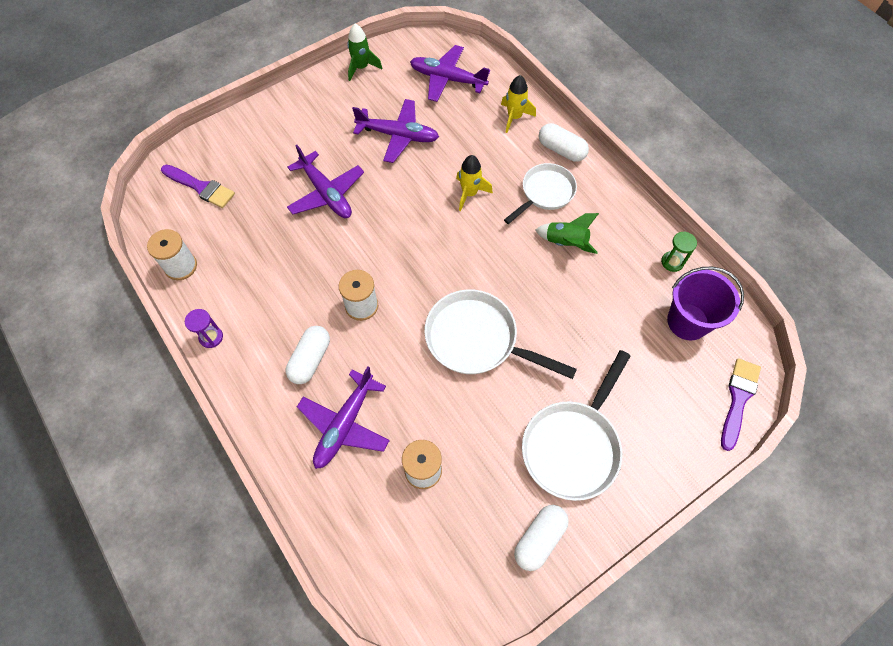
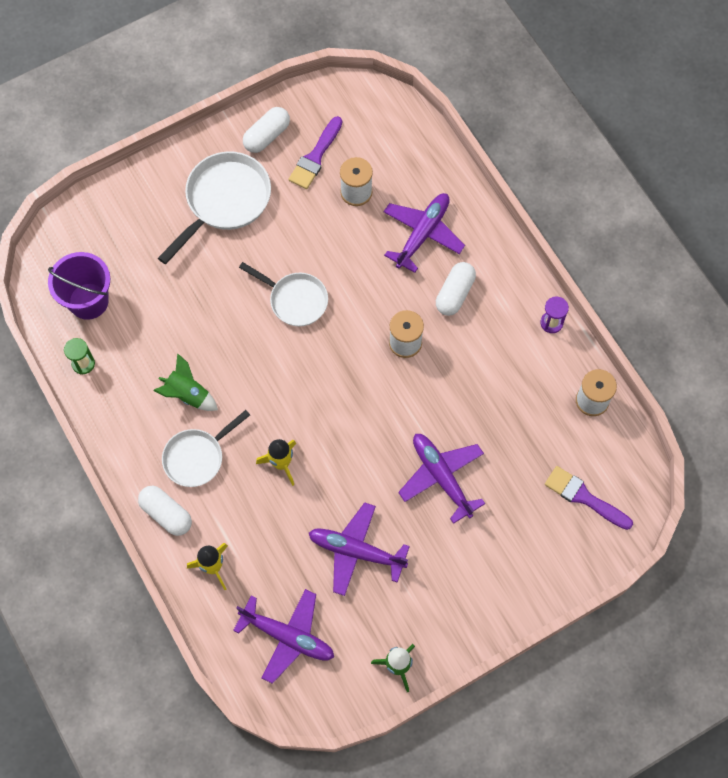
camera: 175 degrees left, 5 degrees up
(477, 339) = (295, 300): white pan -> white pan, size x0.66
(738, 399) = (67, 227): purple brush -> purple brush (315, 156)

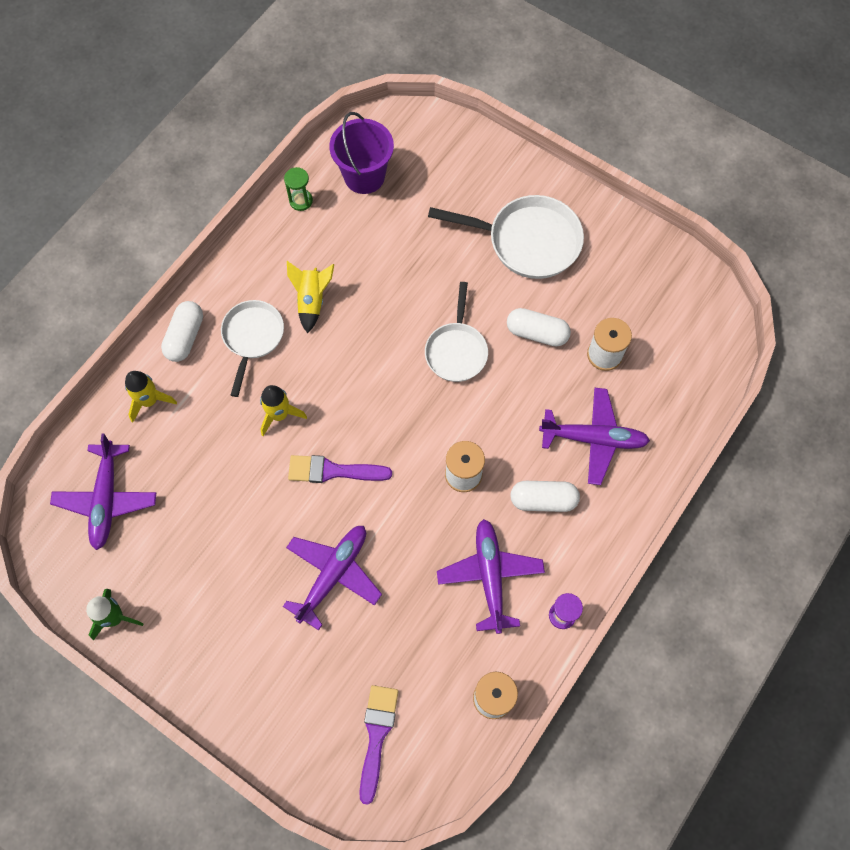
camera: 65 degrees right, 0 degrees up
(188, 394) = (312, 300): green rocket -> yellow rocket
(197, 457) = (252, 337): white pan -> white pan turned 75 degrees clockwise
(267, 136) = (619, 246): white capsule -> white capsule (537, 333)
(315, 156) = (622, 300): purple brush -> purple brush (333, 471)
(356, 551) = (218, 525): purple plane -> purple plane (490, 576)

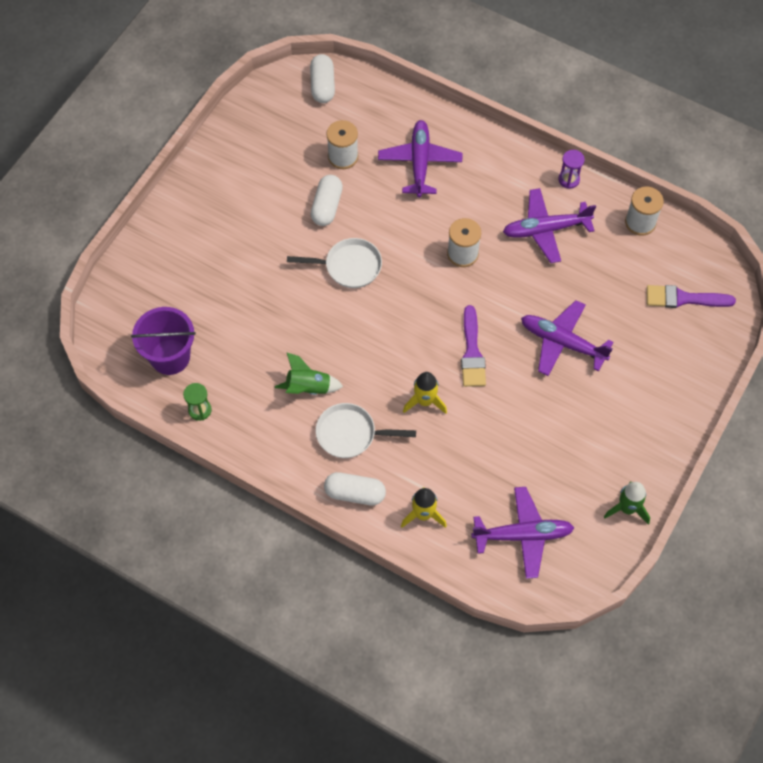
camera: 95 degrees left, 5 degrees down
(312, 300) = (308, 388): yellow rocket -> green rocket
(527, 241) = (235, 217): white pan -> none
(543, 500) = (477, 196): white capsule -> white capsule (322, 85)

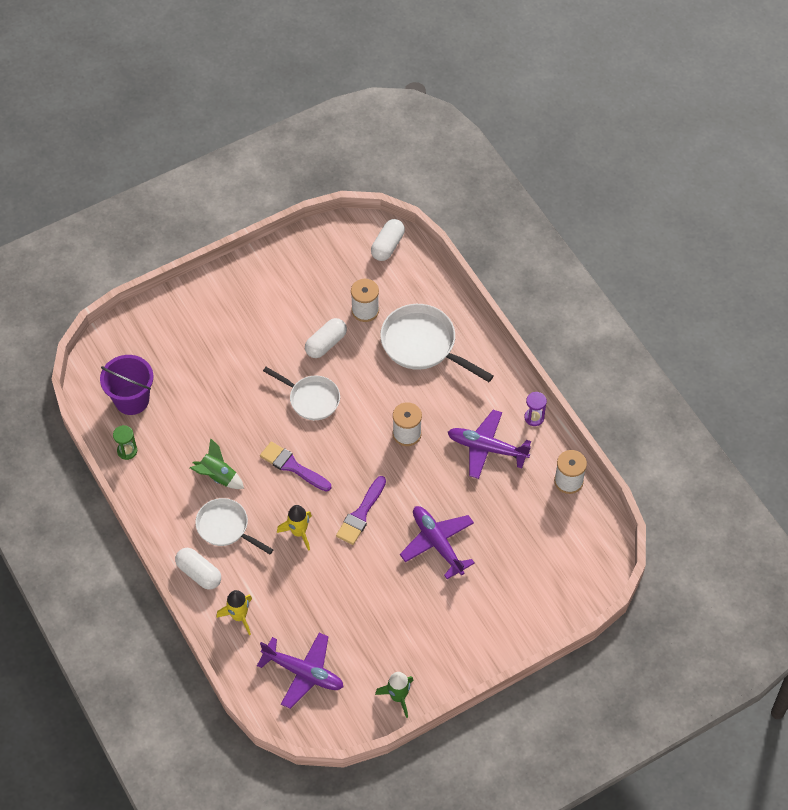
camera: 30 degrees right, 5 degrees down
(420, 162) = (423, 344): purple plane -> white pan
(684, 298) = (561, 560): purple brush -> purple brush (293, 466)

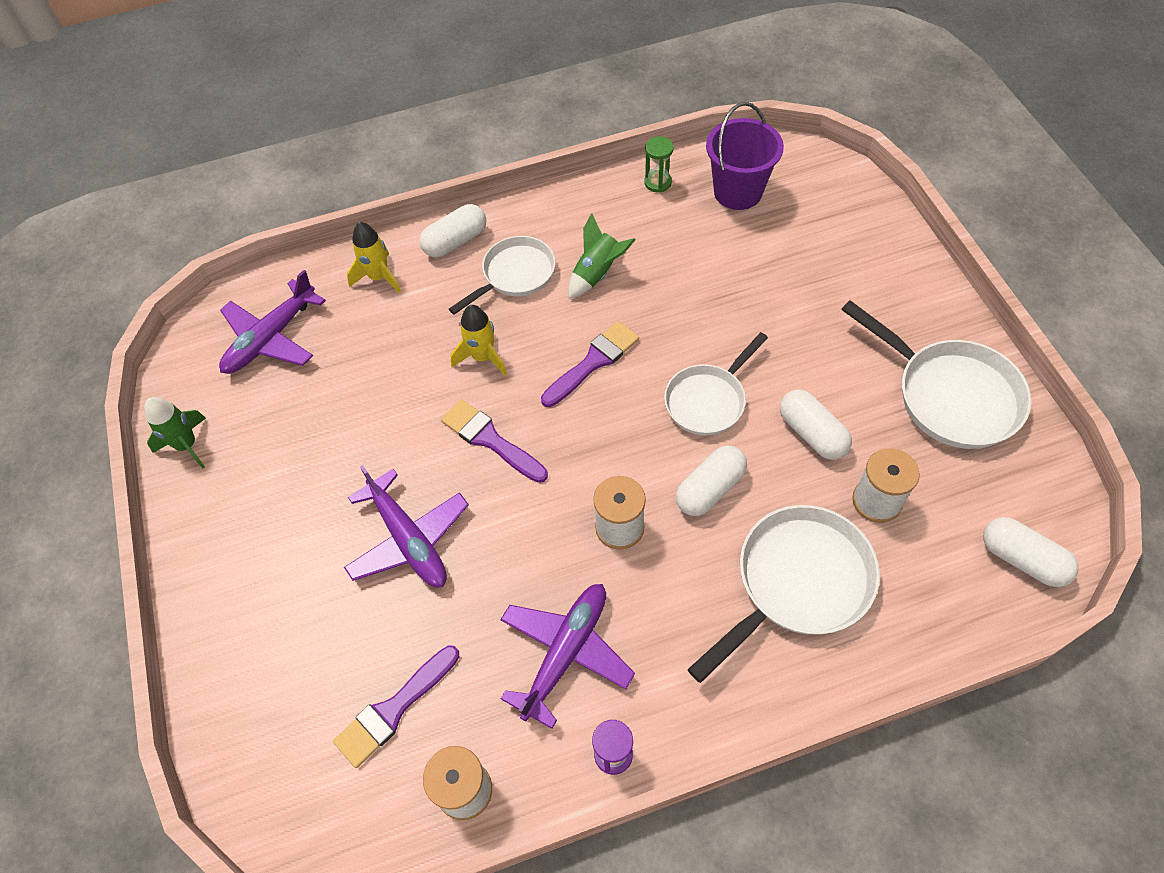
camera: 105 degrees right, 0 degrees up
(287, 277) = (950, 395): none -> white pan
(373, 391) = (710, 489): none -> white capsule
(437, 543) = (409, 539): purple plane -> purple plane turned 75 degrees clockwise
(536, 524) = (394, 709): none -> purple brush

